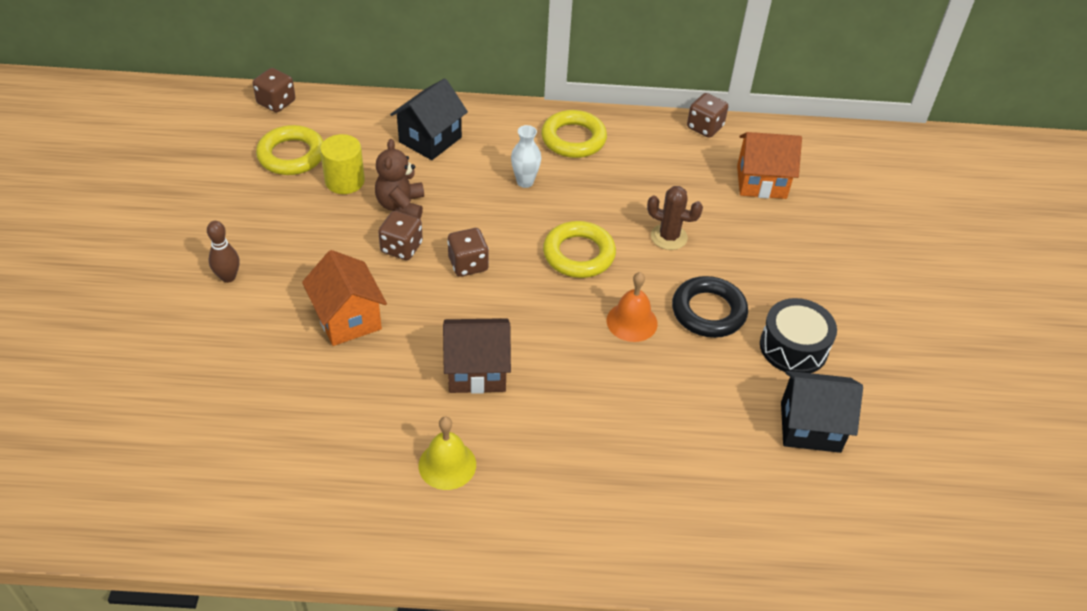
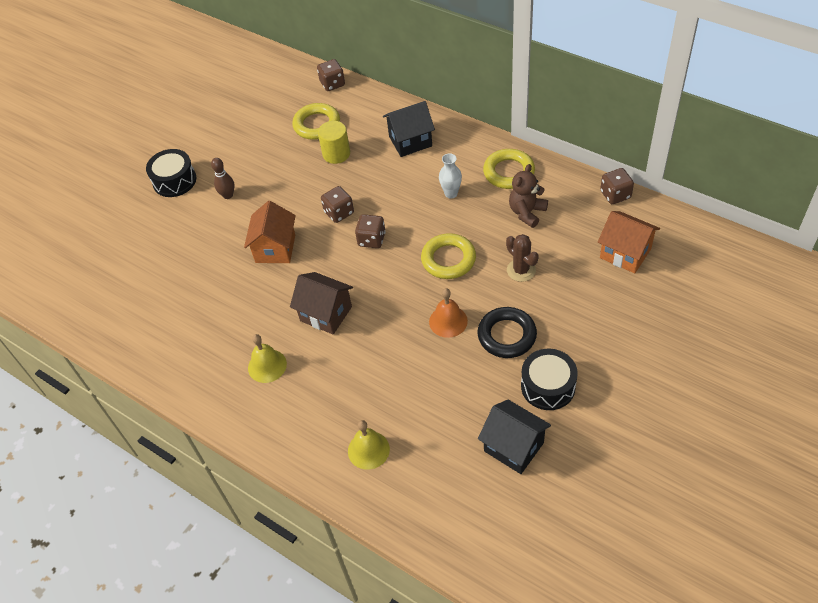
camera: 40 degrees right, 5 degrees up
(130, 284) = (174, 181): none -> black drum
(401, 206) = (358, 183): brown teddy bear -> brown teddy bear (527, 212)
(654, 506) = (368, 450): none -> yellow bell

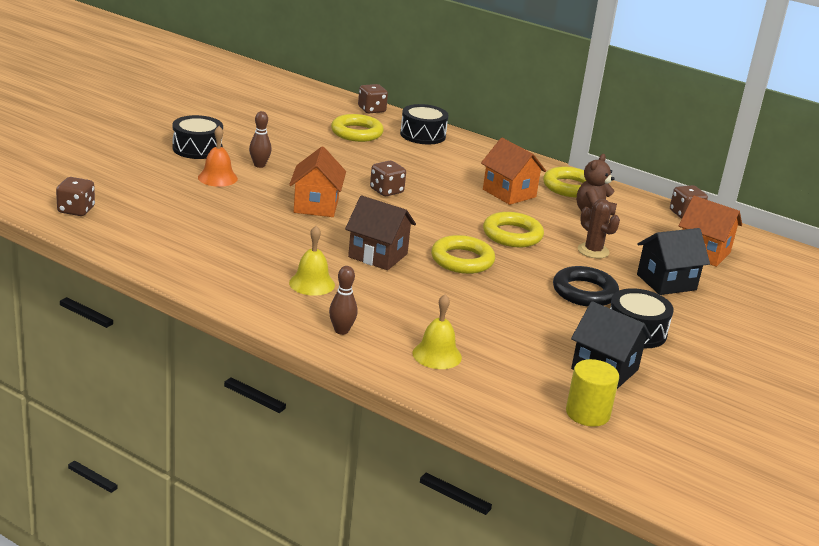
camera: 10 degrees left, 25 degrees down
(289, 429) = (341, 330): none -> brown bowling pin
(336, 154) = (380, 153): yellow cylinder -> yellow cylinder (587, 413)
(371, 239) = (425, 212): brown dice -> brown dice (76, 210)
(377, 115) = (422, 135): none -> black drum
(400, 307) = (462, 260): none -> yellow ring
(410, 141) = (460, 155): black house -> black house (666, 282)
(448, 321) = (517, 275): orange bell -> orange bell (217, 178)
(451, 193) = (509, 193): white vase -> orange house

